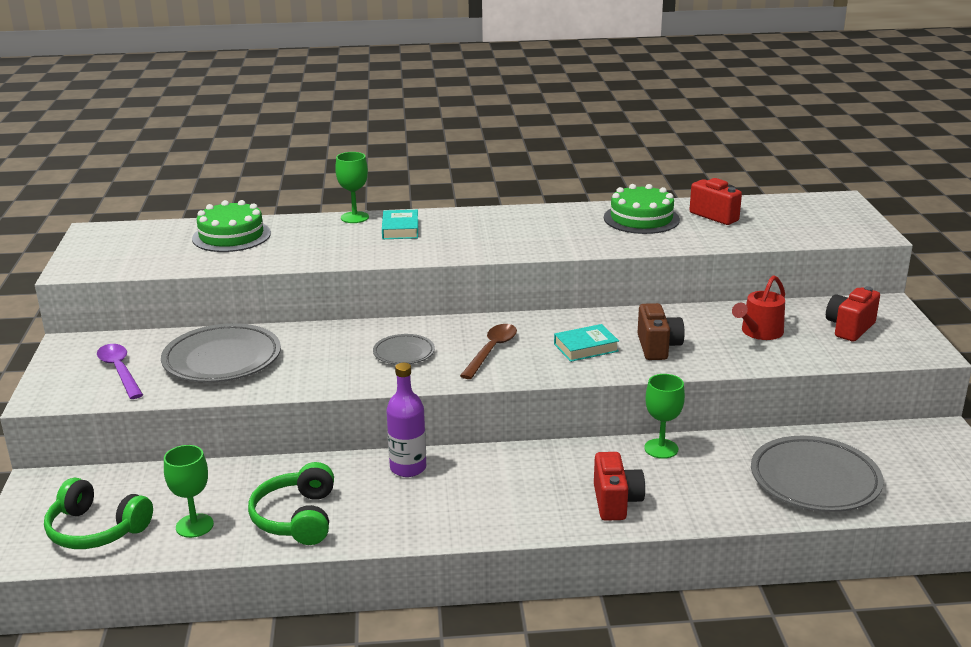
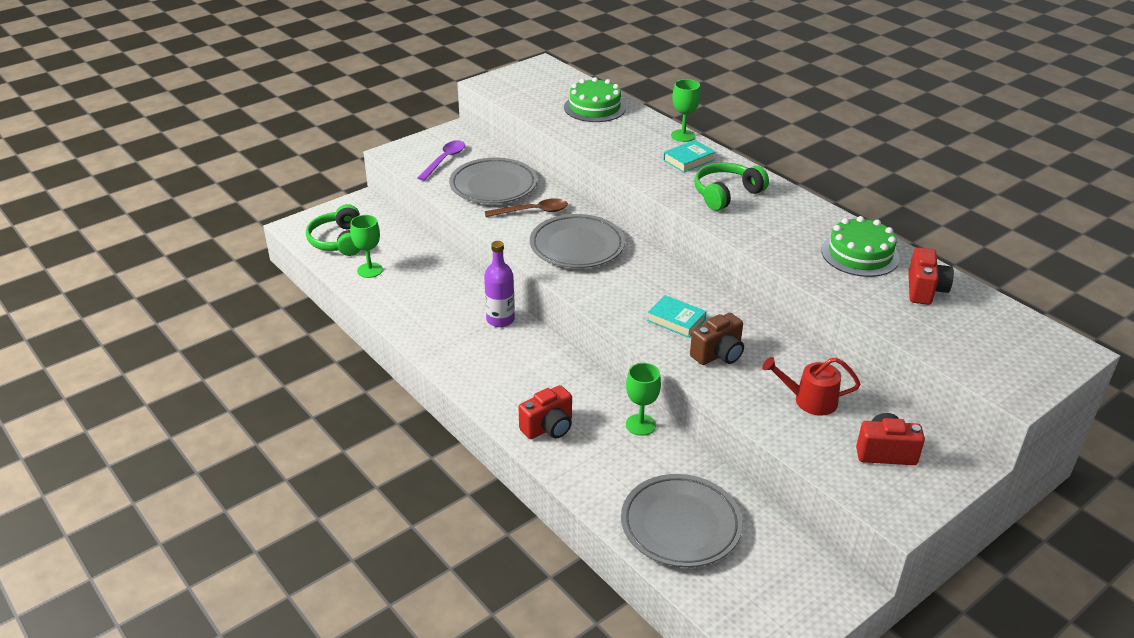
camera: 55 degrees right, 10 degrees up
(297, 518) = (409, 302): green headphones -> green headphones (726, 194)
(404, 353) = (577, 246): grey plate -> grey plate, size x1.88
(491, 351) = (622, 280): brown spoon -> brown spoon (532, 211)

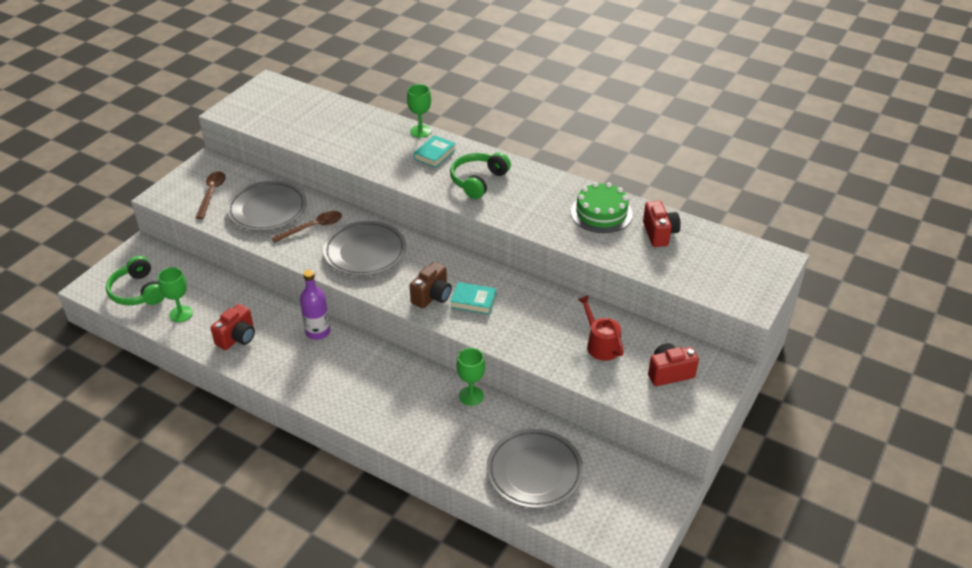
camera: 20 degrees left, 5 degrees up
(444, 160) = (211, 193): purple spoon -> brown spoon
(548, 427) = (399, 419): red camera -> red camera (237, 338)
(594, 107) = (334, 118): green cake -> none
(718, 354) = (518, 323): brown camera -> brown camera (432, 296)
(810, 400) = (600, 345): red watering can -> red watering can turned 75 degrees clockwise

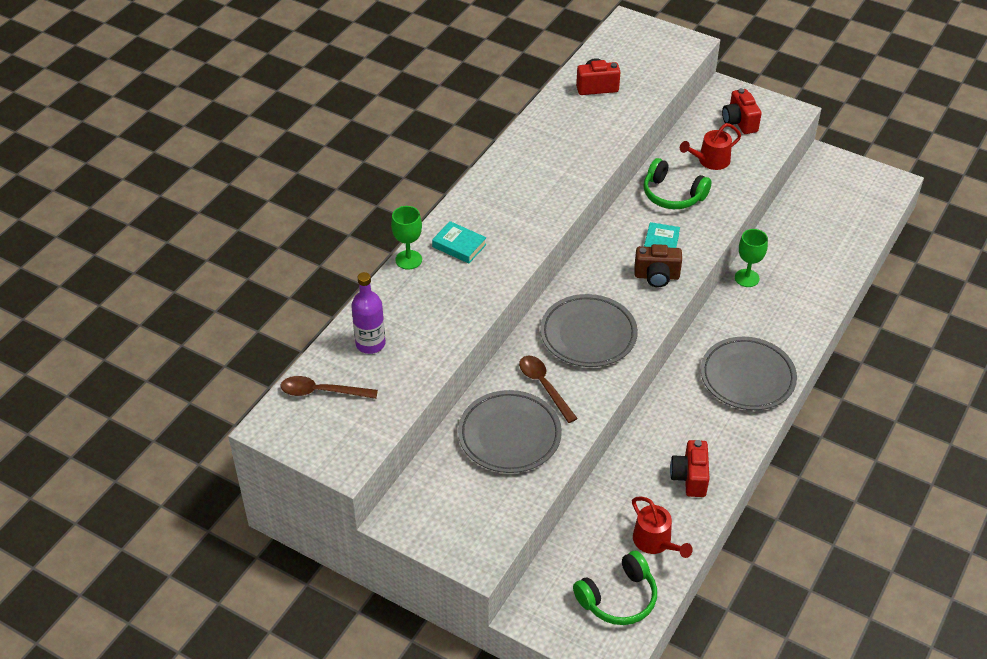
camera: 90 degrees left, 5 degrees up
(181, 314) = (655, 542): green goblet -> red watering can
(211, 193) = (474, 501): brown spoon -> brown spoon (322, 392)
(237, 338) = (690, 477): red camera -> red camera turned 120 degrees counterclockwise
(318, 332) = (672, 404): purple bottle -> purple bottle (370, 344)
(432, 296) = (656, 276): brown camera -> brown camera turned 150 degrees clockwise
(478, 181) = (512, 209): green headphones -> green headphones (672, 195)
(534, 472) = (829, 237): grey plate -> grey plate (747, 377)
(601, 213) = (566, 122): green cake -> none

